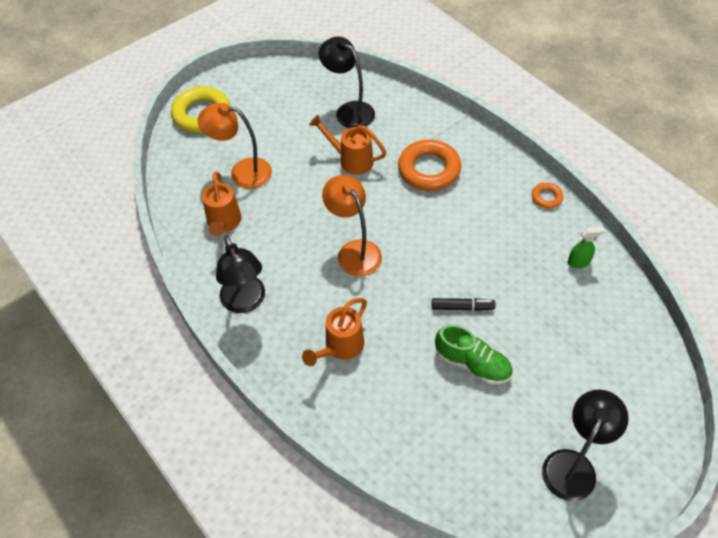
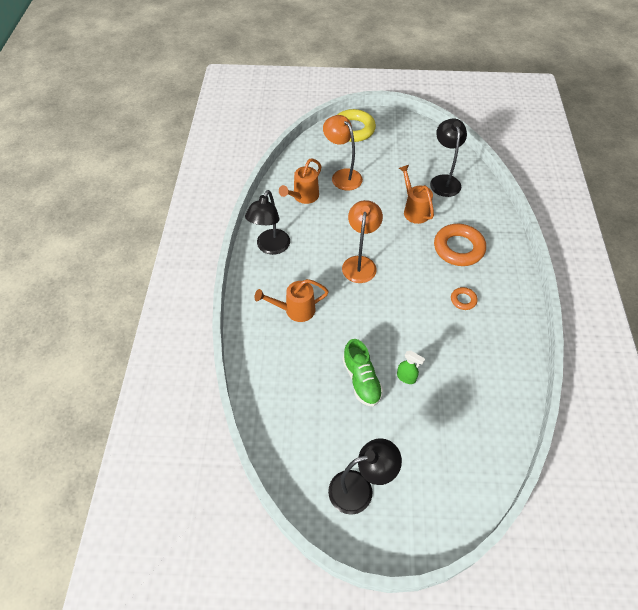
camera: 40 degrees right, 0 degrees up
(462, 307) = (391, 343): black marker -> none
(546, 197) = (522, 319): orange ring -> orange ring (463, 300)
(579, 262) = (500, 375): green spray bottle -> green spray bottle (406, 377)

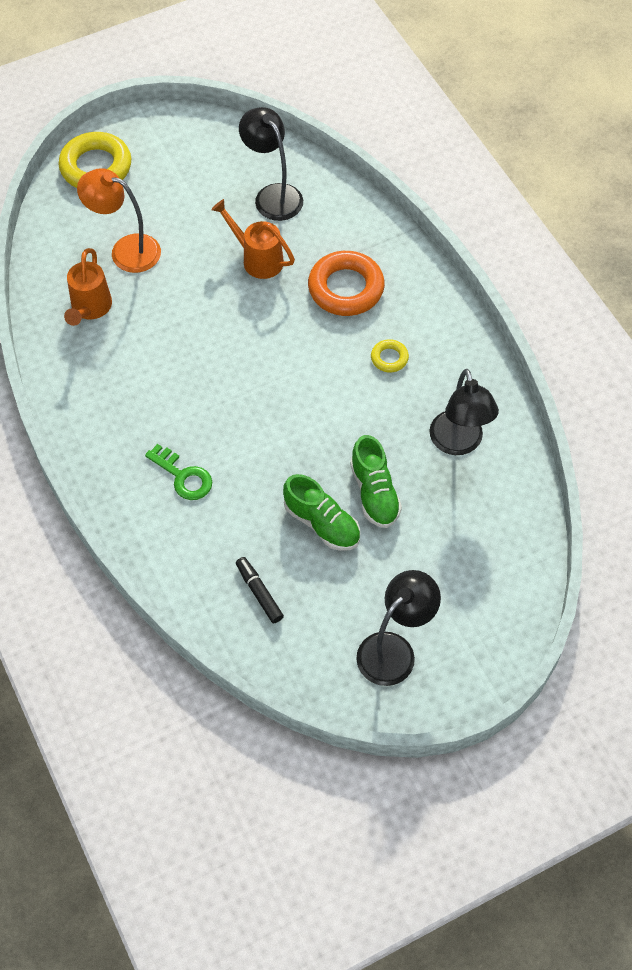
camera: 30 degrees left, 5 degrees up
(270, 247) = (92, 406): black lamp -> black lamp (458, 443)
(295, 310) = (183, 476): orange watering can -> green key
(296, 403) = (259, 592): none -> black marker
(360, 263) = (229, 370): orange lamp -> none
(406, 377) = (374, 493): green spray bottle -> green shoe
(463, 300) = (389, 358): orange ring -> yellow ring

